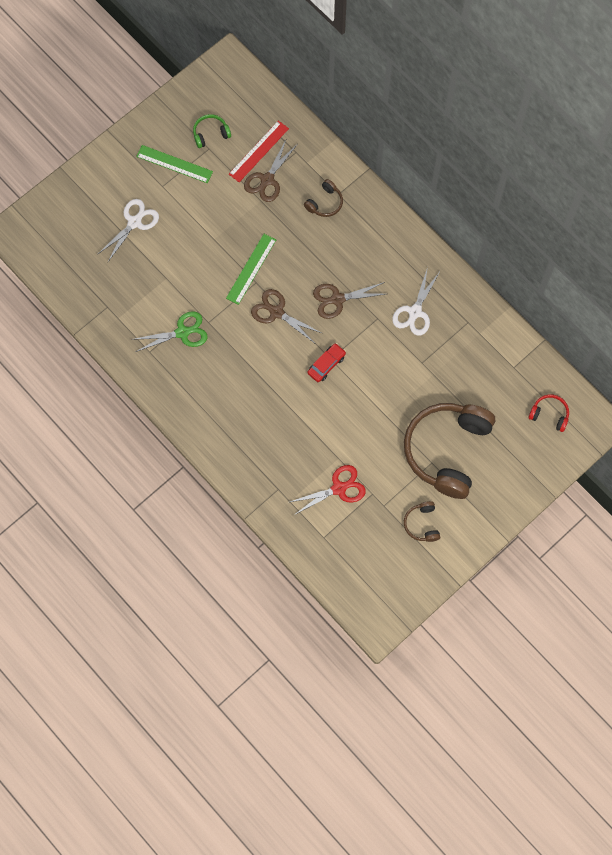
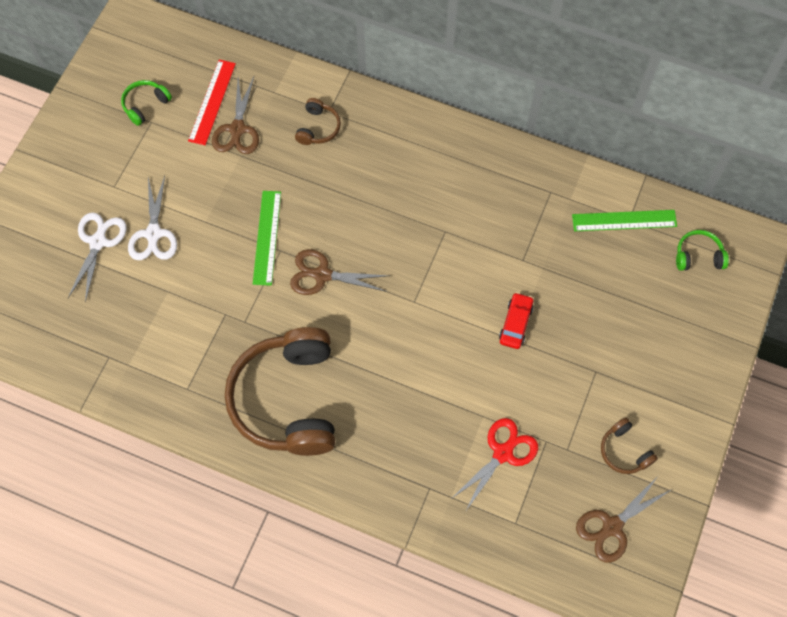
camera: 25 degrees left, 5 degrees down
(174, 164) = (117, 155): green ruler -> green ruler (624, 220)
(182, 332) = (218, 348): green scissors -> none
(326, 364) = (412, 310): red car -> red car (515, 323)
(337, 299) = (387, 229): brown scissors -> brown scissors (612, 526)
(415, 312) = (484, 206): white scissors -> white scissors (153, 234)
(446, 450) = (605, 349): brown headphones -> brown headphones (287, 399)
(549, 414) = (698, 256): red headphones -> green headphones

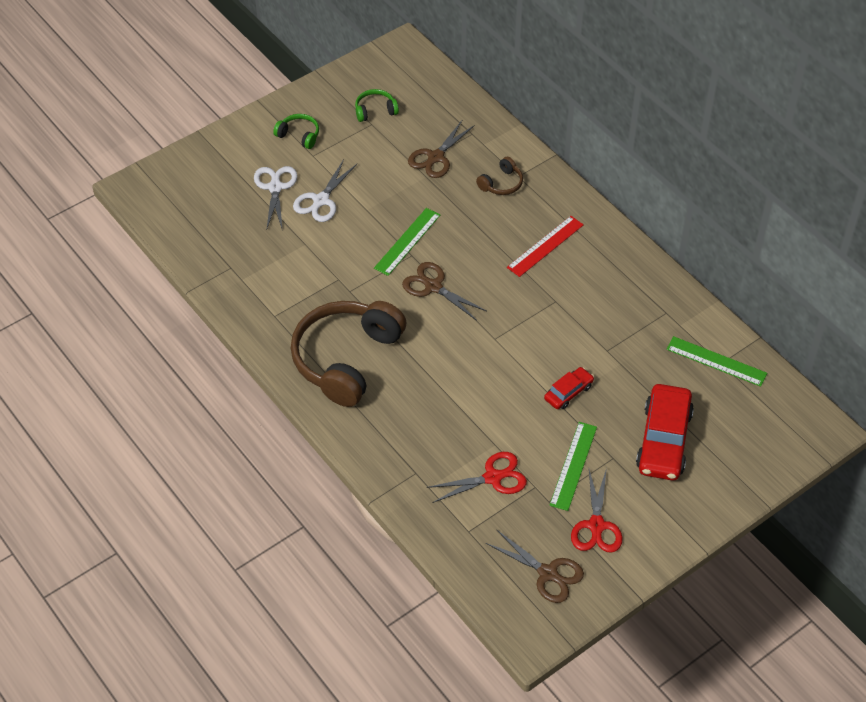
camera: 30 degrees right, 15 degrees down
(98, 242) = (275, 187): white scissors -> white scissors turned 45 degrees counterclockwise
(212, 102) = (429, 130): red ruler -> red ruler (545, 246)
(566, 399) = (573, 466): none -> green ruler
(612, 526) = (548, 573): brown scissors -> brown scissors turned 135 degrees counterclockwise
(624, 451) = (596, 525): brown headphones -> red scissors
(628, 328) = (663, 440): none -> red car
(698, 256) = (765, 416): green headphones -> green headphones (299, 135)

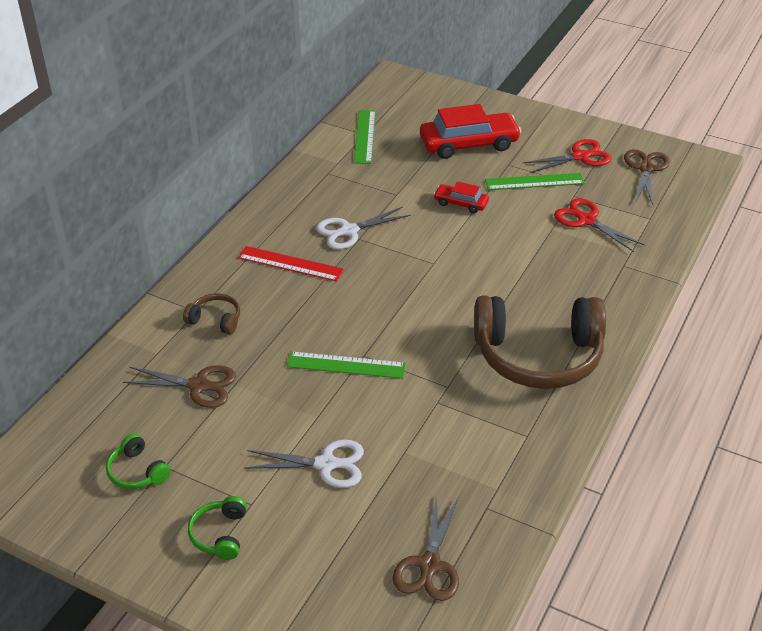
camera: 115 degrees left, 10 degrees down
(275, 187) = (329, 519): white scissors -> white scissors (349, 231)
(433, 287) = (397, 324): brown scissors -> brown scissors (429, 565)

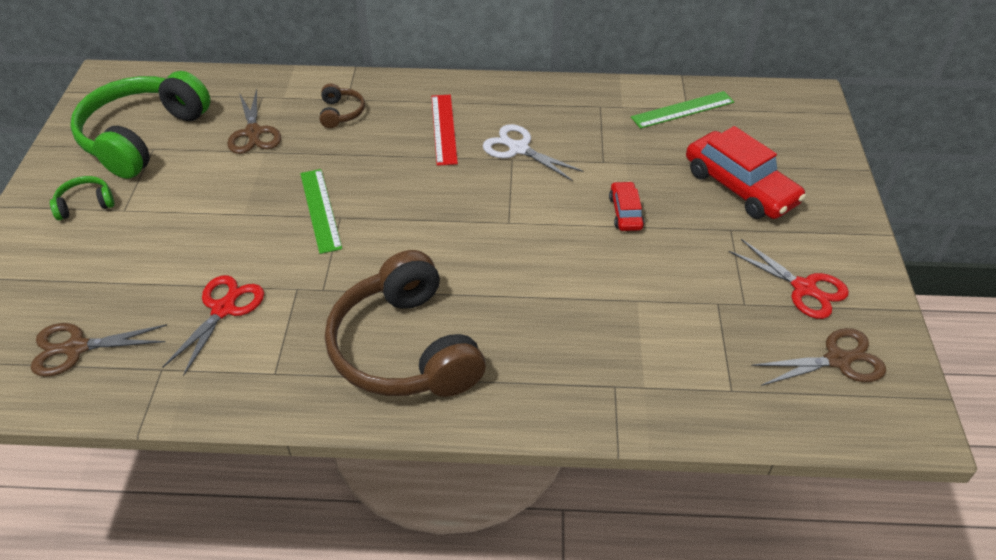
camera: 65 degrees right, 5 degrees up
(137, 472) = (142, 137): green headphones -> green headphones, size x2.37
(326, 464) = (185, 239): white scissors -> none
(534, 181) = (716, 260): green ruler -> none
(586, 220) = (678, 328): red scissors -> red scissors (223, 309)

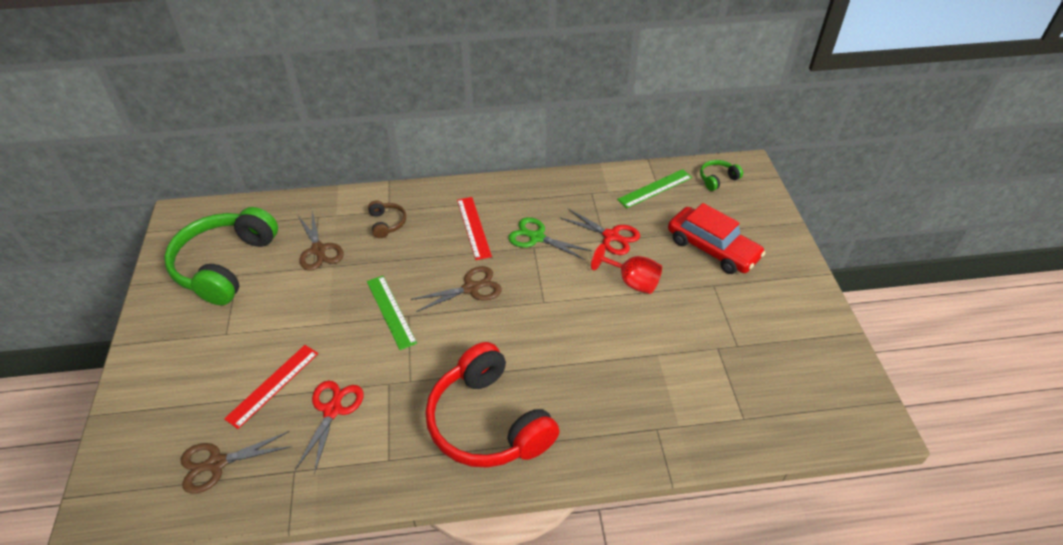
camera: 10 degrees left, 0 degrees up
(85, 204) = (191, 333): green headphones -> green headphones (717, 179)
(162, 272) = (273, 385): none -> red ruler
(404, 348) = (488, 422): brown headphones -> red headphones
(518, 149) = (537, 237): white scissors -> green scissors
(625, 212) = (631, 281): red car -> red goblet
(804, 288) = (777, 326): red scissors -> red scissors (611, 236)
(837, 360) = (814, 382): brown scissors -> brown scissors (471, 288)

